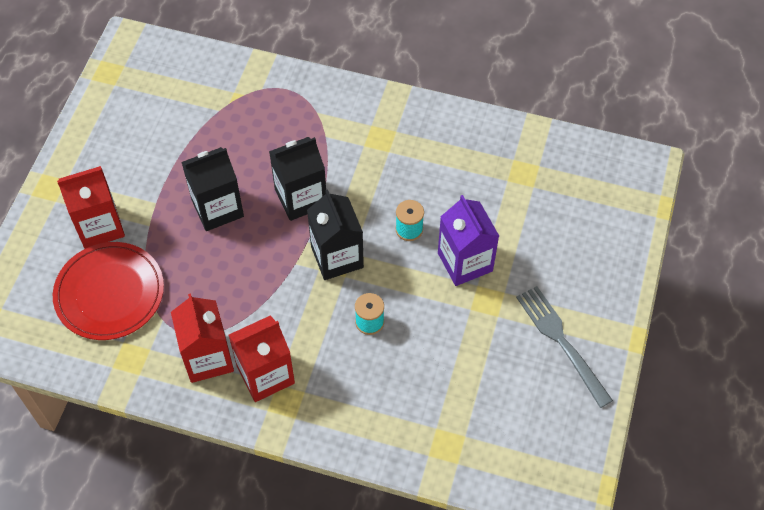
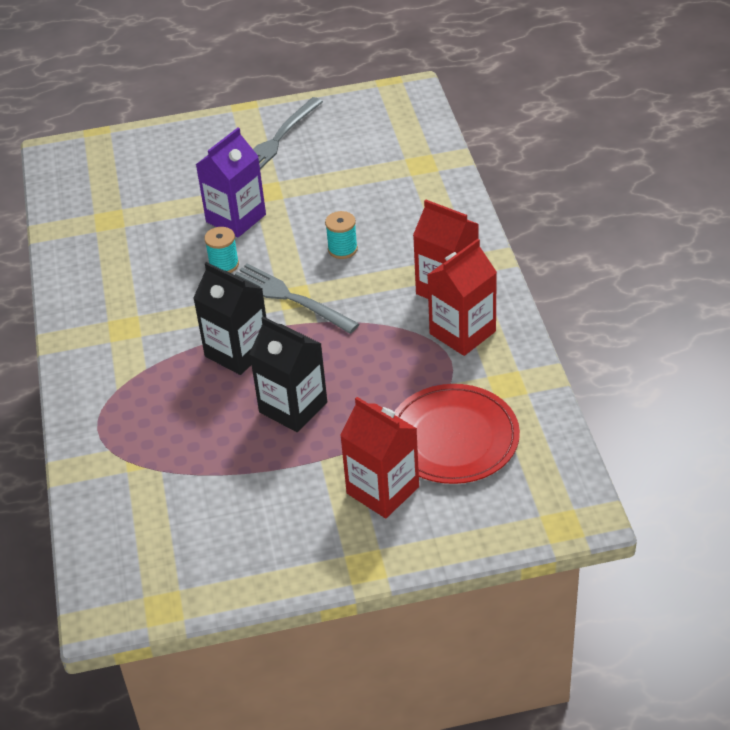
camera: 115 degrees left, 15 degrees down
(337, 257) = (289, 297): black carton -> grey fork

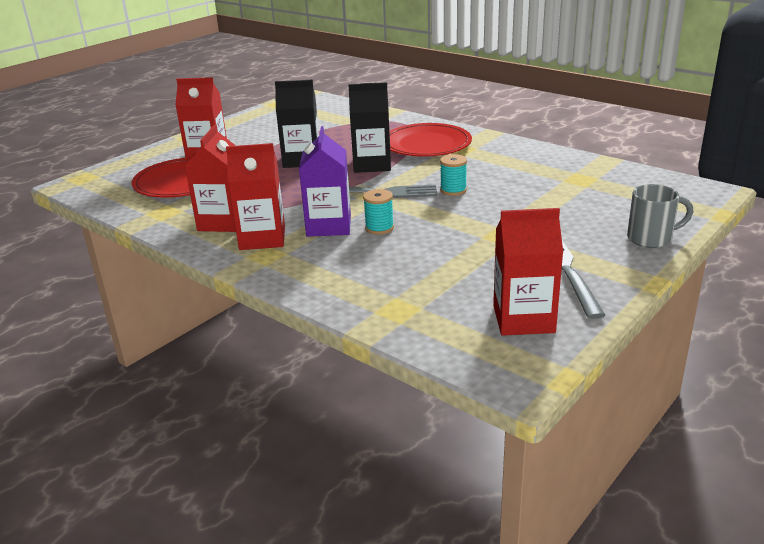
camera: 140 degrees right, 15 degrees down
(139, 359) = (426, 144): none -> red plate
(180, 136) = (651, 238): none -> grey mug
(236, 218) = (494, 212): purple carton -> purple carton (329, 226)
(357, 121) = (523, 319): none -> red carton

